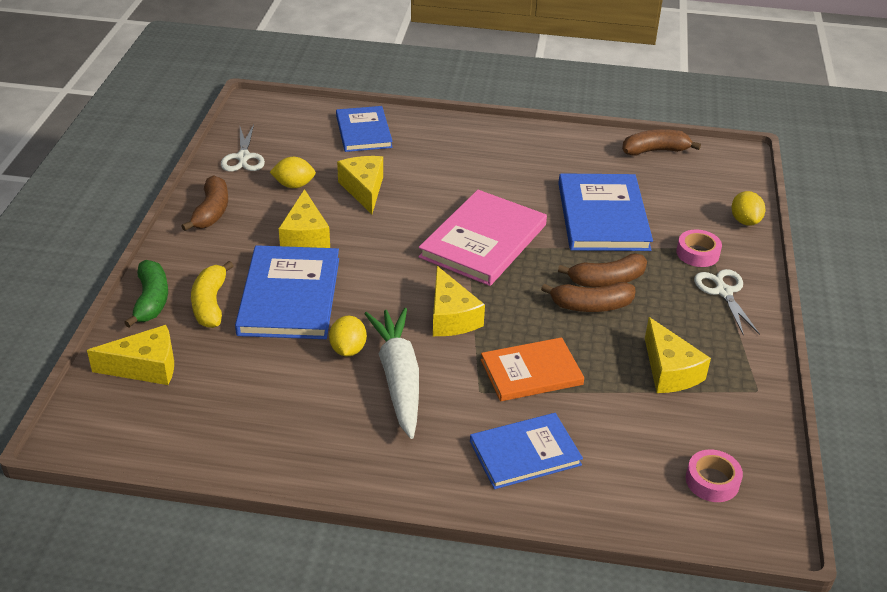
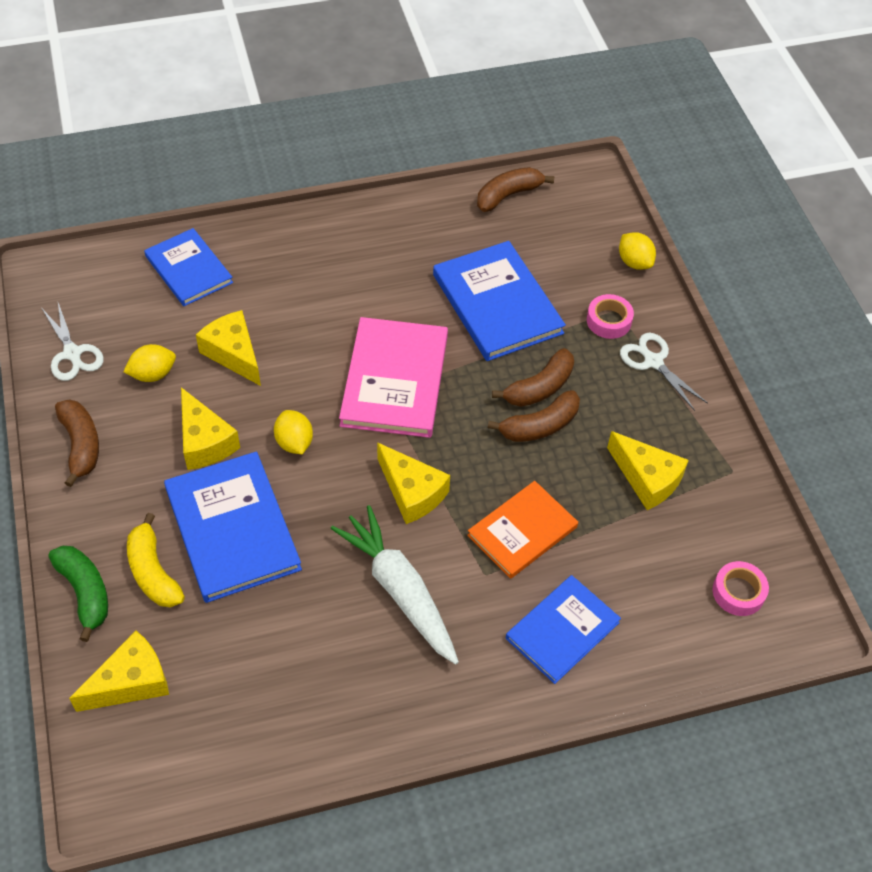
camera: 25 degrees left, 15 degrees up
(348, 349) = (330, 574): yellow lemon -> yellow lemon (294, 442)

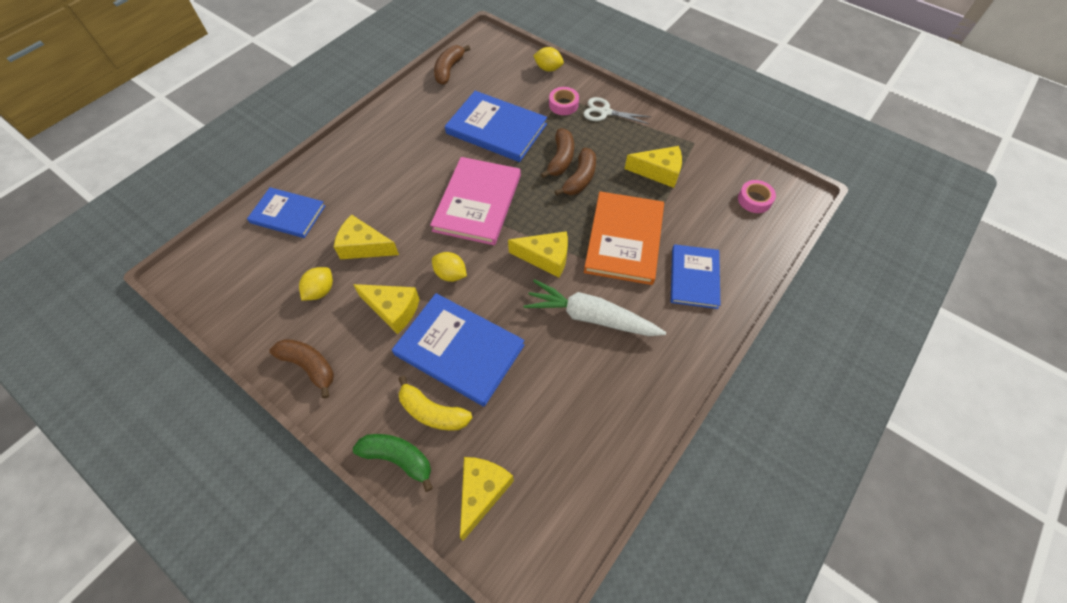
camera: 35 degrees left, 5 degrees up
(72, 353) = (250, 312): white scissors -> none
(394, 380) = (477, 203): pink book -> pink book turned 45 degrees clockwise
(522, 531) = (624, 239): orange book -> orange book, size x1.52

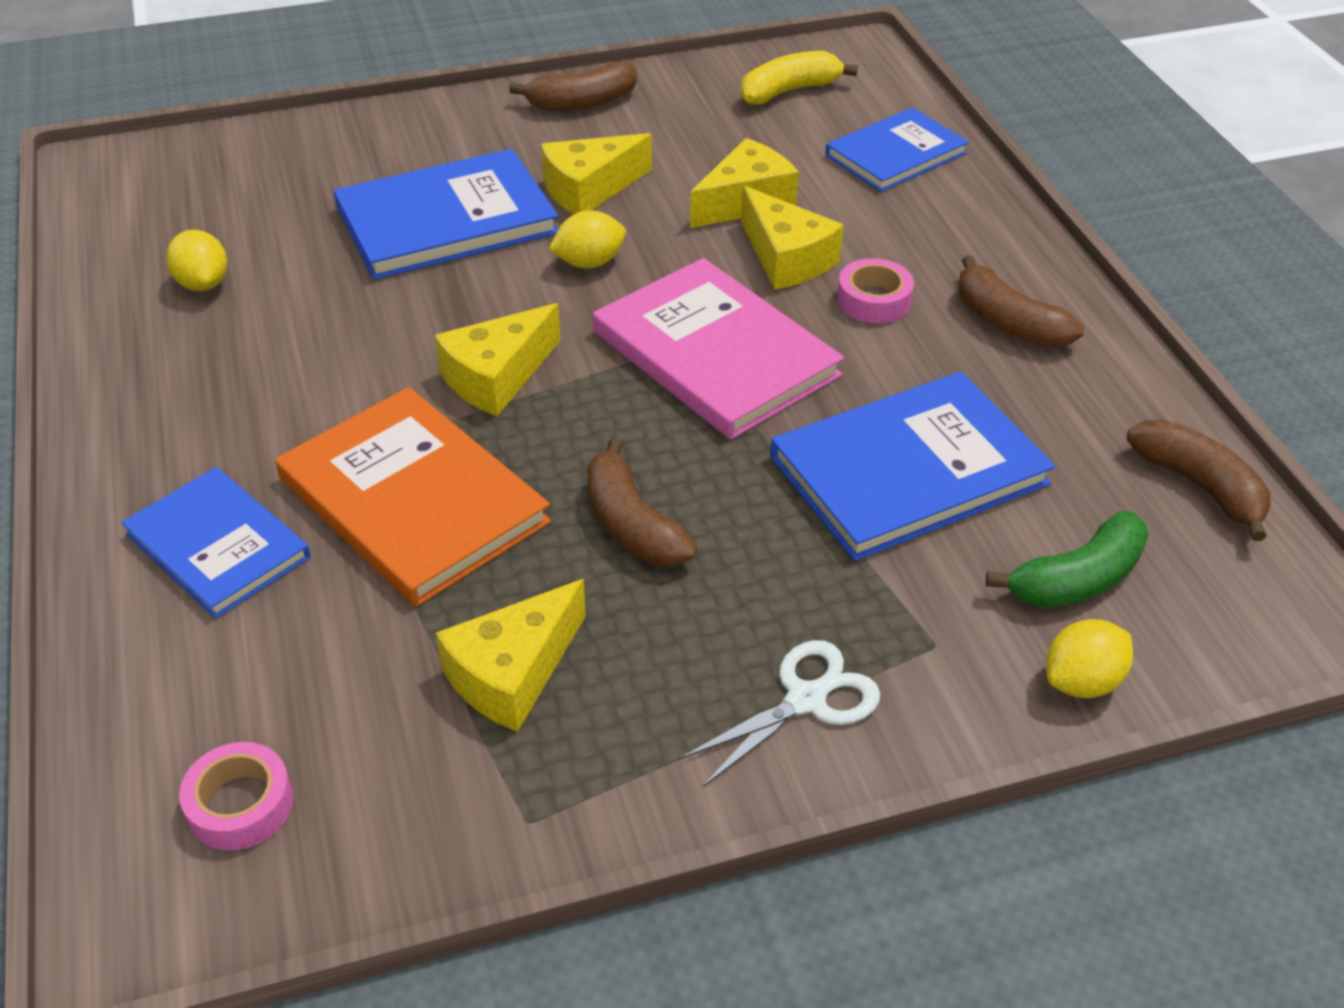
camera: 125 degrees right, 15 degrees down
(320, 291) = (700, 142): yellow lemon -> yellow lemon (203, 283)
(398, 458) = (368, 125): green banana -> green banana (1077, 579)
(432, 412) = (388, 167): yellow banana -> yellow banana (788, 91)
(482, 492) = (240, 165): yellow cheese -> yellow cheese (786, 258)
(561, 159) = (718, 525): brown banana -> brown banana (1008, 323)
(563, 104) = (902, 631): pink tape -> pink tape (873, 300)
(590, 317) = (325, 369): white carrot -> none

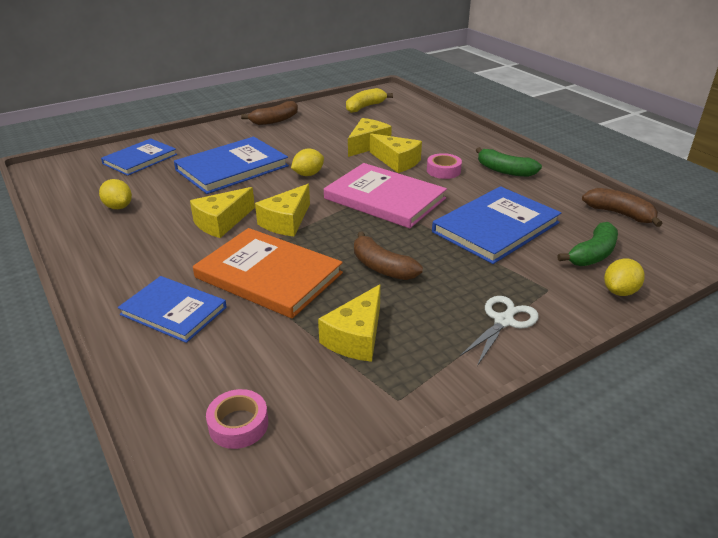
camera: 15 degrees left, 10 degrees down
(589, 189) = (294, 149): yellow cheese -> yellow cheese (222, 222)
(896, 154) = (423, 122): blue book -> blue book (140, 159)
(1008, 323) = (505, 171): brown banana -> green banana

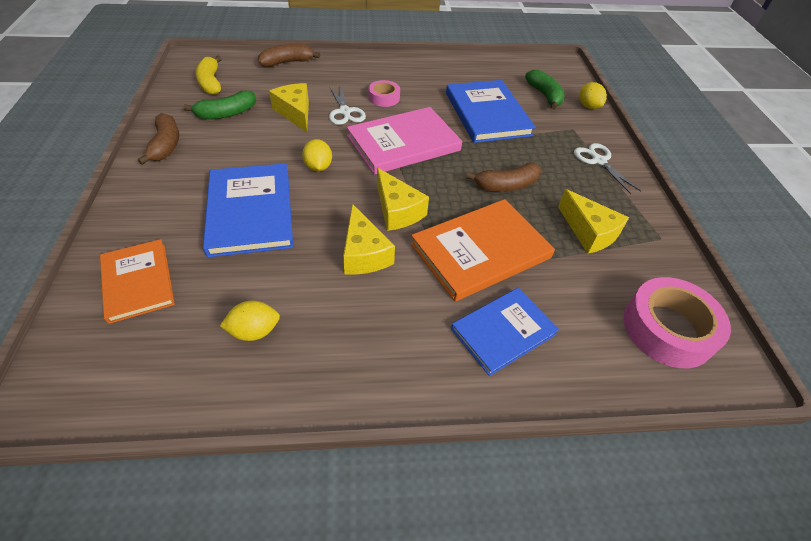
camera: 65 degrees left, 15 degrees up
(140, 159) = (138, 282): blue book -> orange book
(238, 424) = (667, 329): pink tape -> pink tape, size x1.85
(397, 161) = (345, 112): yellow cheese -> white scissors
(505, 171) = (410, 74): green banana -> green banana (226, 113)
(619, 214) = (505, 63): brown banana -> brown banana (287, 62)

